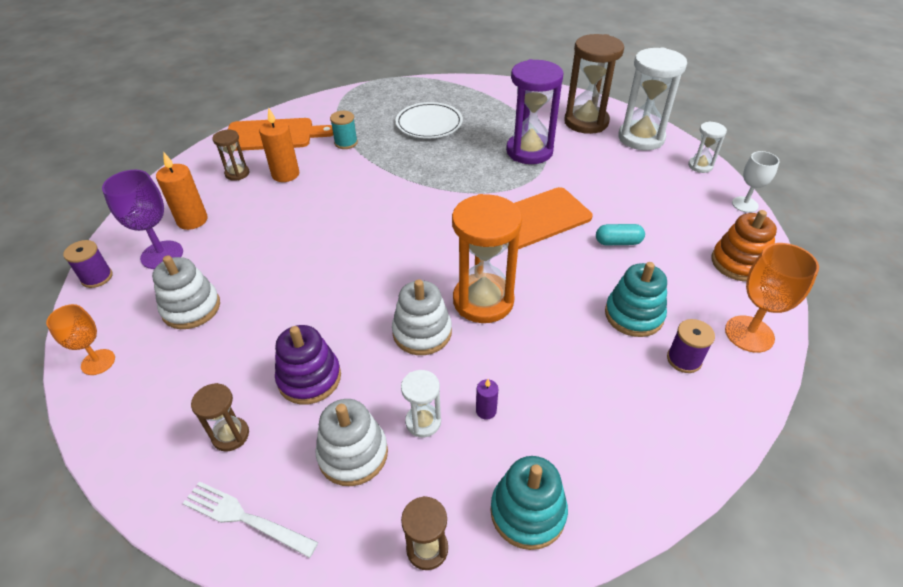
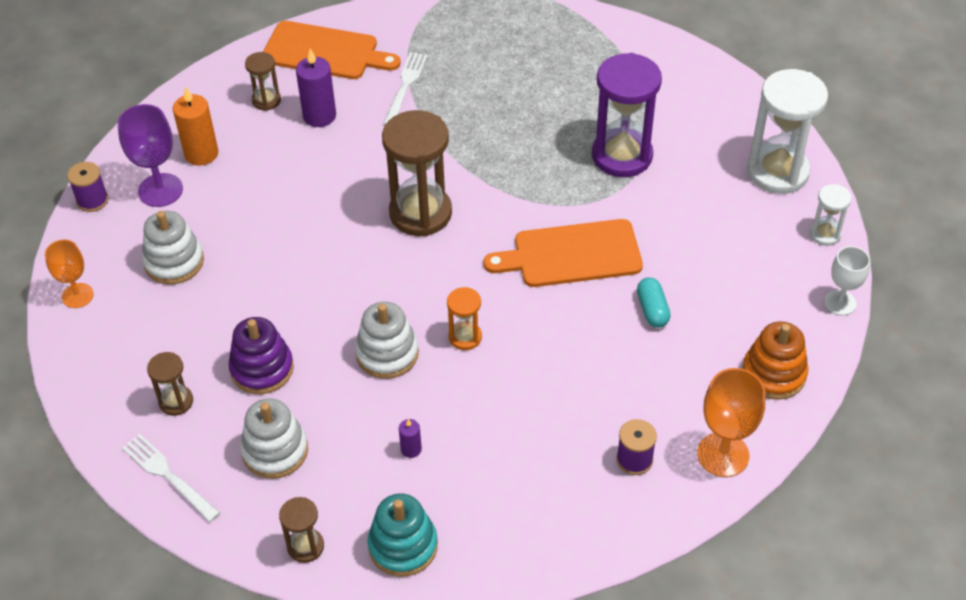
camera: 20 degrees right, 5 degrees up
(285, 174) = (319, 116): orange candle -> purple candle
(346, 143) = (405, 86): turquoise spool -> white fork
(423, 422) = (349, 442): white hourglass -> none
(429, 124) = (519, 80): white plate -> none
(483, 301) = (465, 337): orange hourglass -> orange hourglass, size x0.49
(586, 122) = (721, 128): brown hourglass -> brown hourglass (420, 213)
(618, 242) = (652, 310): turquoise capsule -> turquoise capsule turned 60 degrees clockwise
(634, 315) = (614, 398): turquoise stacking toy -> none

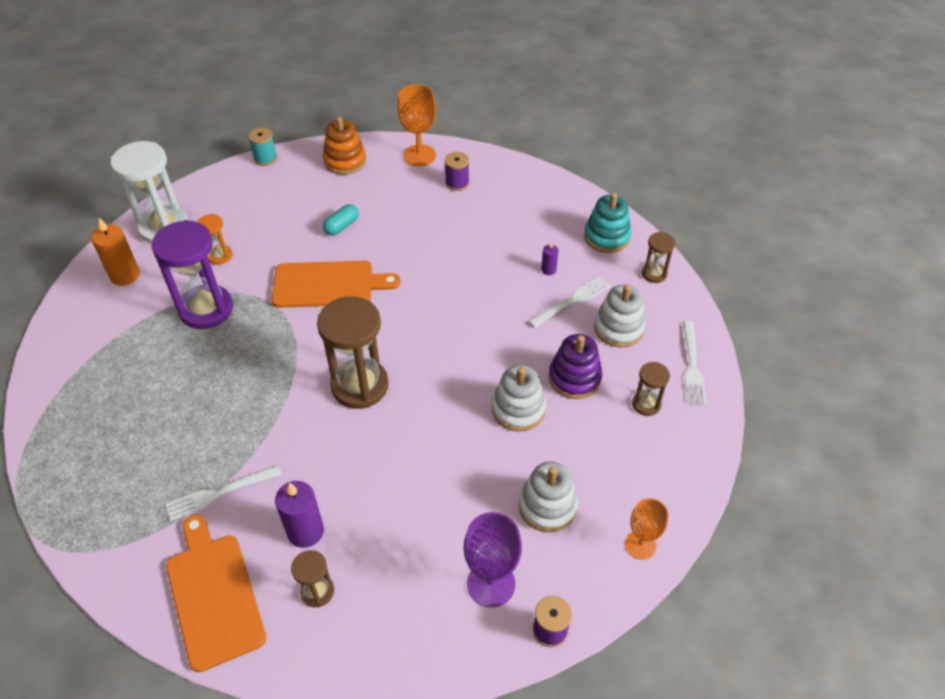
camera: 130 degrees left, 0 degrees up
(201, 154) = (424, 588): orange candle -> orange candle (125, 275)
(349, 438) = (572, 301): none -> white fork
(387, 353) = (496, 323): white stacking toy -> white stacking toy (518, 409)
(465, 337) = (446, 295): orange hourglass -> orange hourglass (219, 255)
(571, 255) = (328, 284): orange cutting board -> orange cutting board turned 45 degrees counterclockwise
(825, 234) = (210, 185): white hourglass -> none
(840, 303) = (265, 158): white goblet -> turquoise spool

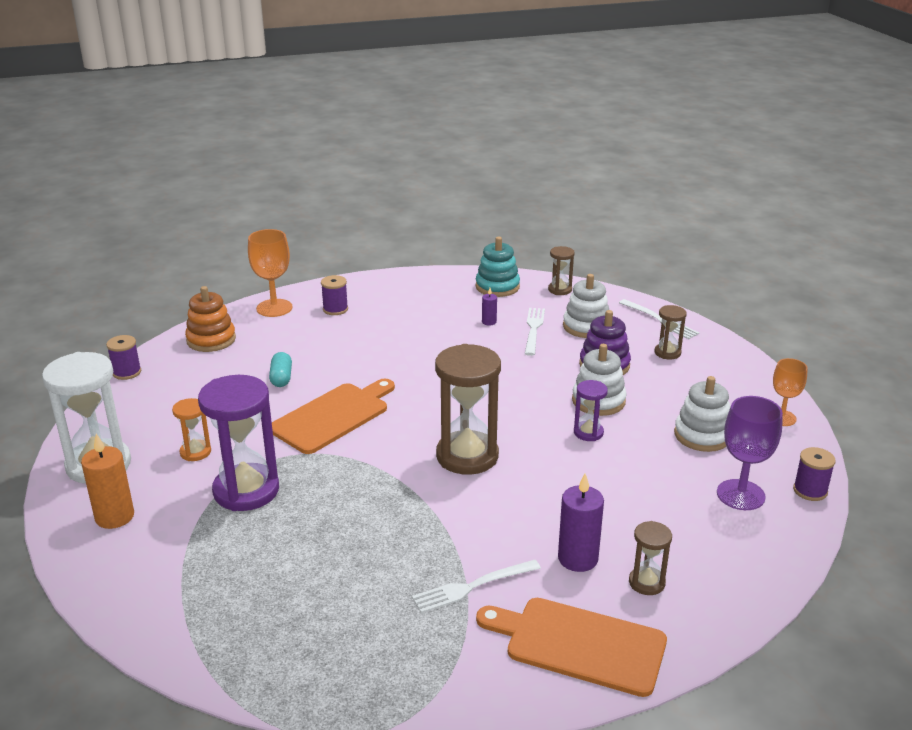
camera: 45 degrees left, 20 degrees down
(219, 493) = (471, 587): white fork -> white fork turned 45 degrees clockwise
(265, 158) = (127, 372): turquoise spool -> purple spool
(467, 432) = (588, 433): none -> purple hourglass

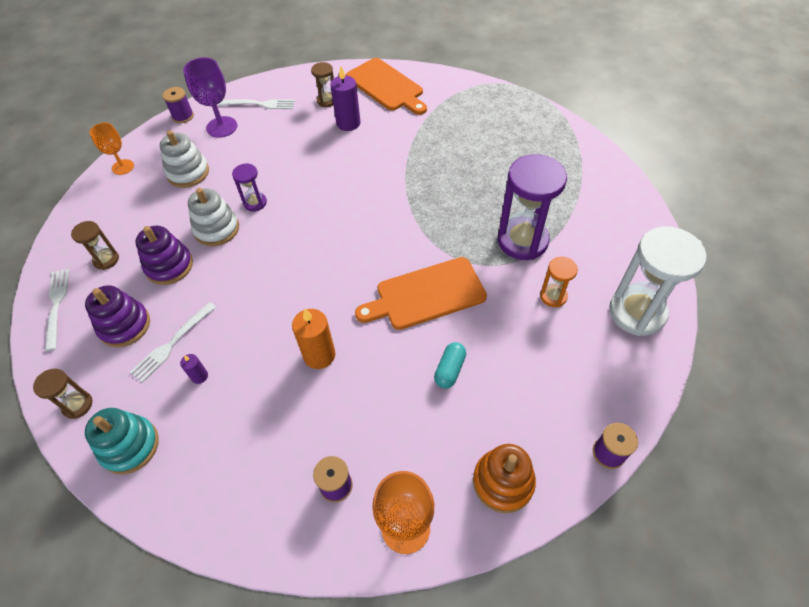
camera: 150 degrees left, 25 degrees up
(114, 517) = (623, 251): orange candle -> orange candle (319, 355)
(467, 456) = (352, 214): brown hourglass -> none
(471, 587) = (416, 127): white fork -> white fork (260, 104)
(586, 326) = (125, 325): white stacking toy -> purple stacking toy

